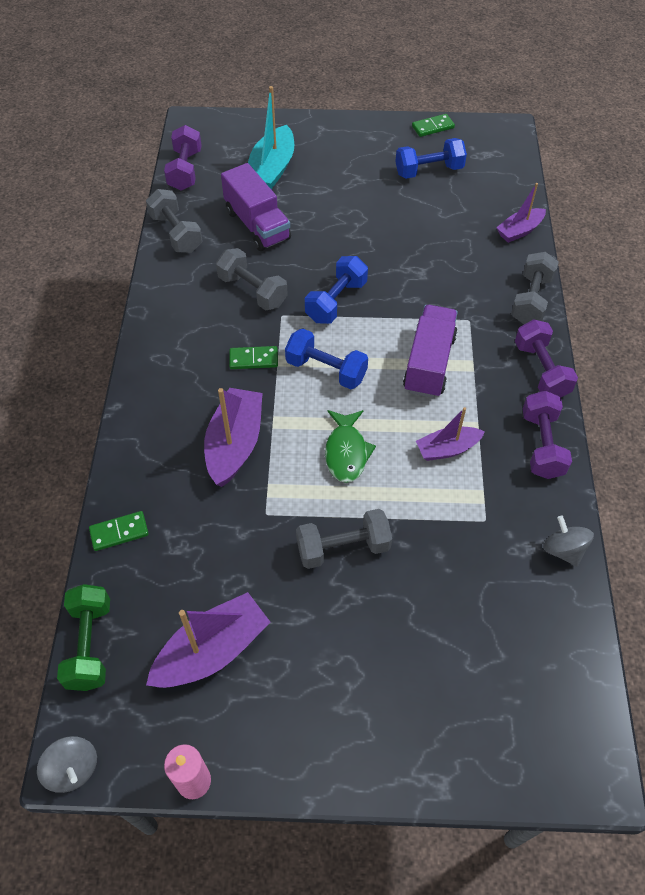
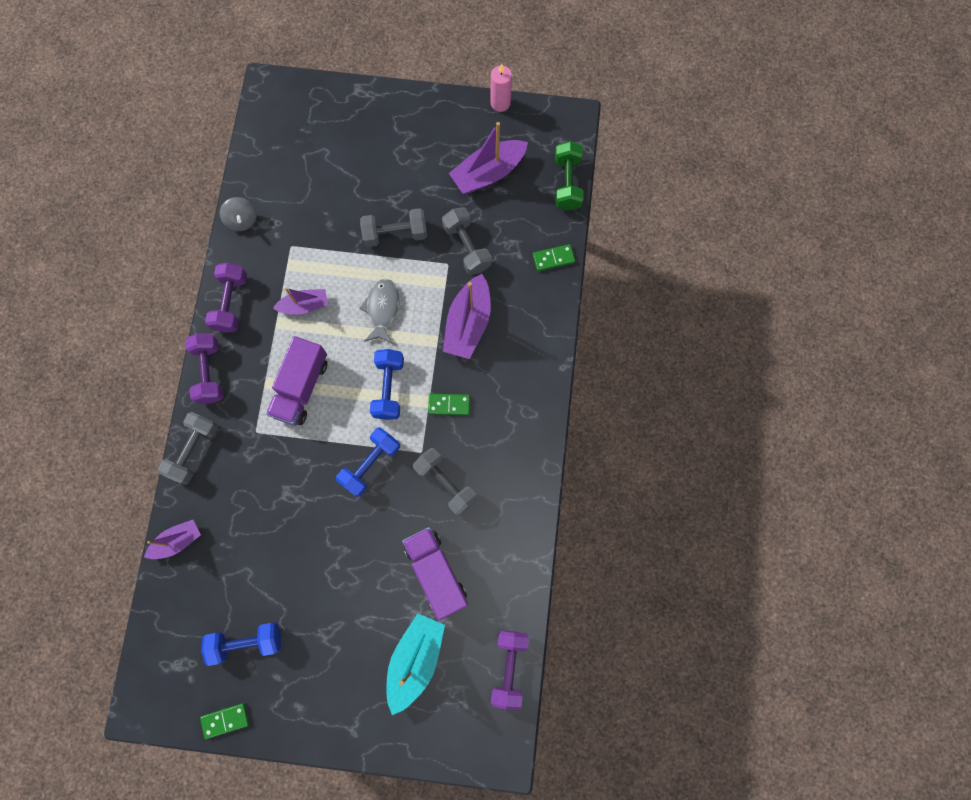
camera: 175 degrees left, 20 degrees up
(73, 769) = (571, 114): grey spinning top -> none
(176, 233) = (517, 568): grey dumbbell -> grey dumbbell (467, 247)
(326, 370) = (389, 388): blue dumbbell -> blue dumbbell turned 60 degrees clockwise
(346, 452) = (382, 309): green fish -> grey fish

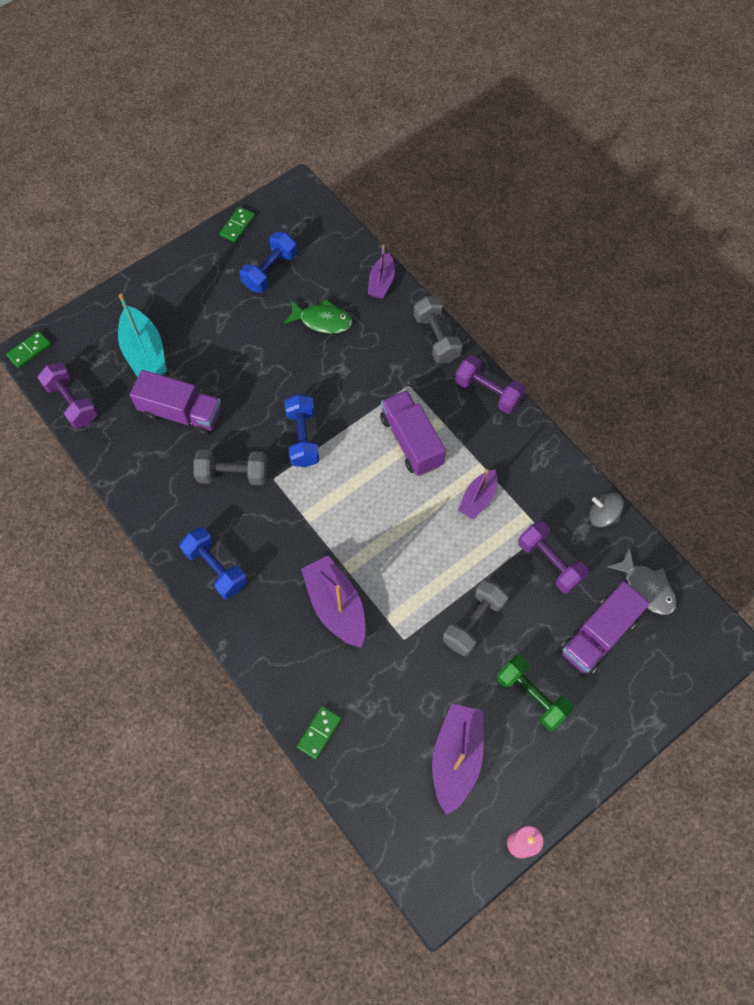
camera: 135 degrees right, 10 degrees down
(231, 303) = (533, 450): purple dumbbell -> purple dumbbell (550, 562)
(256, 551) = (322, 320): none -> green fish
(332, 159) = (598, 635): none -> purple truck
(382, 309) = (415, 552): grey fish -> grey fish (646, 587)
(389, 388) = (346, 500): blue dumbbell -> blue dumbbell (216, 568)
(449, 404) = (287, 530): green domino -> green domino (29, 350)
(467, 247) = (403, 669): grey dumbbell -> none
(567, 183) = (376, 821): green dumbbell -> green dumbbell (531, 696)

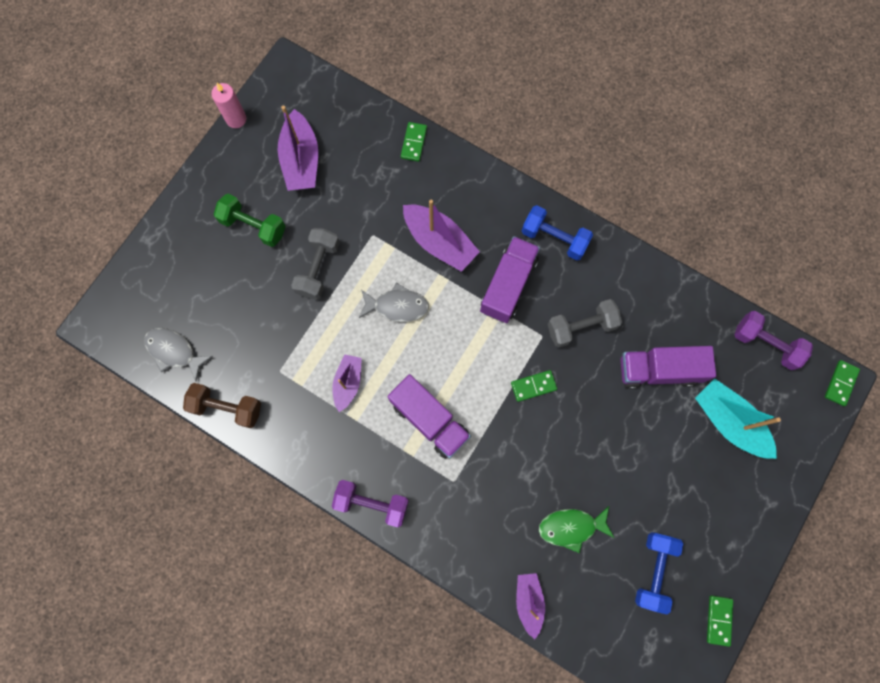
camera: 160 degrees right, 10 degrees up
(303, 438) = (533, 386): blue dumbbell -> green domino
(404, 555) = (397, 306): none -> grey fish
(436, 338) = (445, 550): grey dumbbell -> none
(550, 562) = (266, 345): purple dumbbell -> none
(598, 635) = (209, 294): purple truck -> purple truck (508, 285)
(602, 515) = (227, 407): grey spinning top -> brown dumbbell

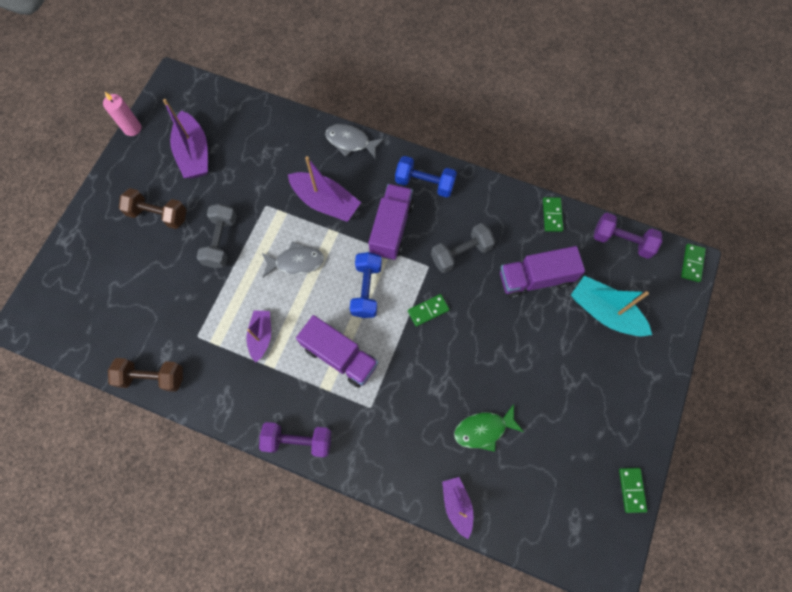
camera: 10 degrees left, 5 degrees down
(174, 351) = (97, 335): grey fish -> grey fish (350, 142)
(253, 226) = (158, 214): green dumbbell -> brown dumbbell
(413, 143) = (291, 124): green domino -> green domino (552, 215)
(654, 571) = (565, 455): blue dumbbell -> blue dumbbell (366, 289)

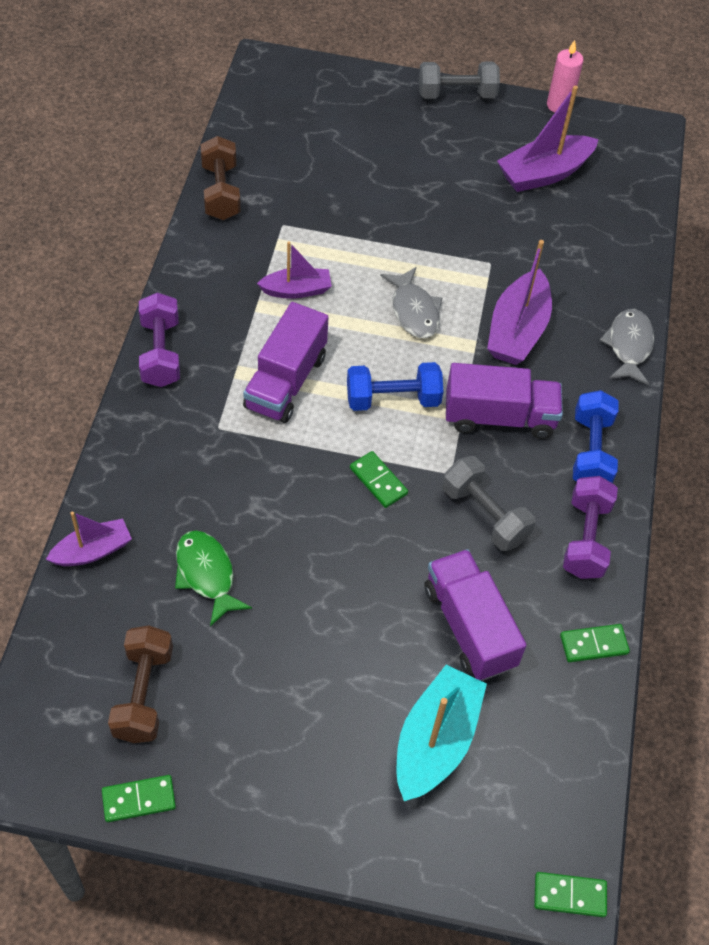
camera: 75 degrees right, 15 degrees down
(158, 214) = (442, 155): brown dumbbell -> brown dumbbell (143, 694)
(221, 241) = (421, 225): grey dumbbell -> grey dumbbell (456, 94)
(622, 241) = (578, 764): purple dumbbell -> purple dumbbell (585, 538)

